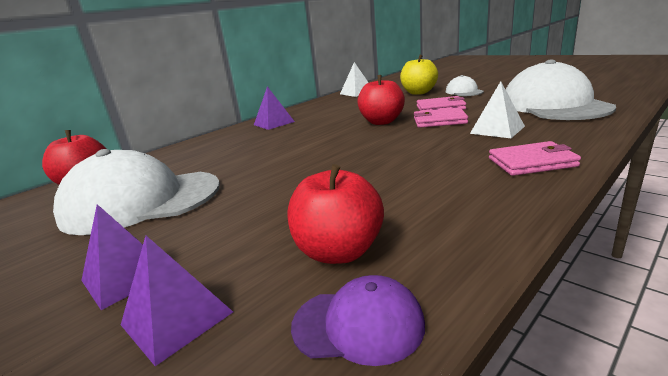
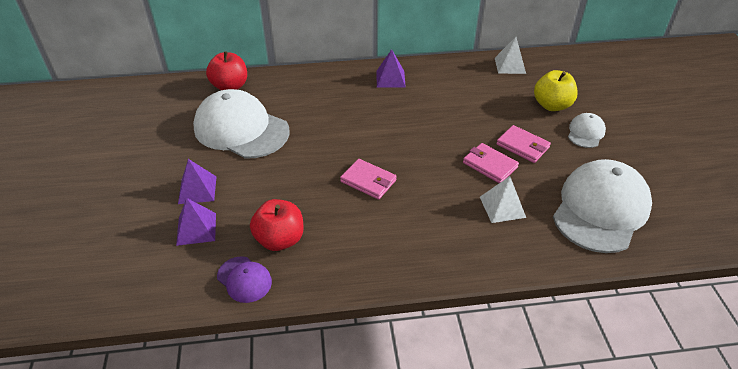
camera: 35 degrees right, 20 degrees up
(382, 122) = (454, 135): red apple -> none
(532, 162) = (455, 253): pink wallet -> pink wallet (368, 181)

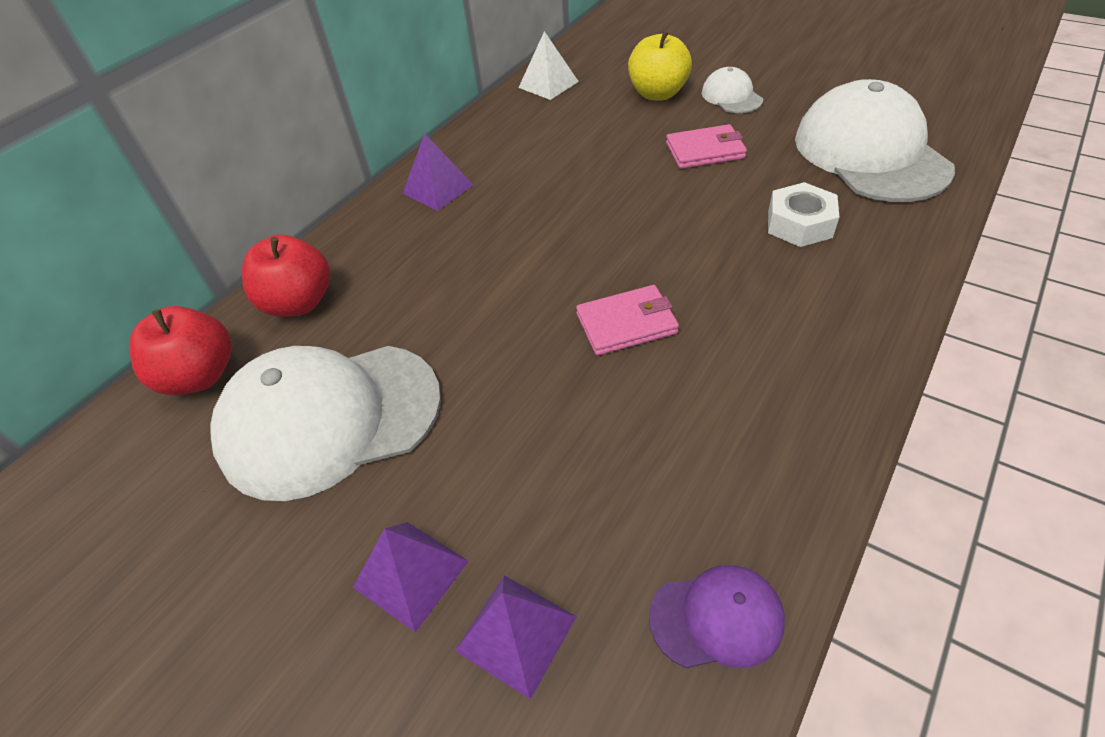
camera: 45 degrees left, 5 degrees up
(280, 239) = (659, 507): red apple -> red apple (299, 303)
(489, 165) = (712, 194): pink wallet -> none
(502, 207) = (799, 224): white pyramid -> white nut

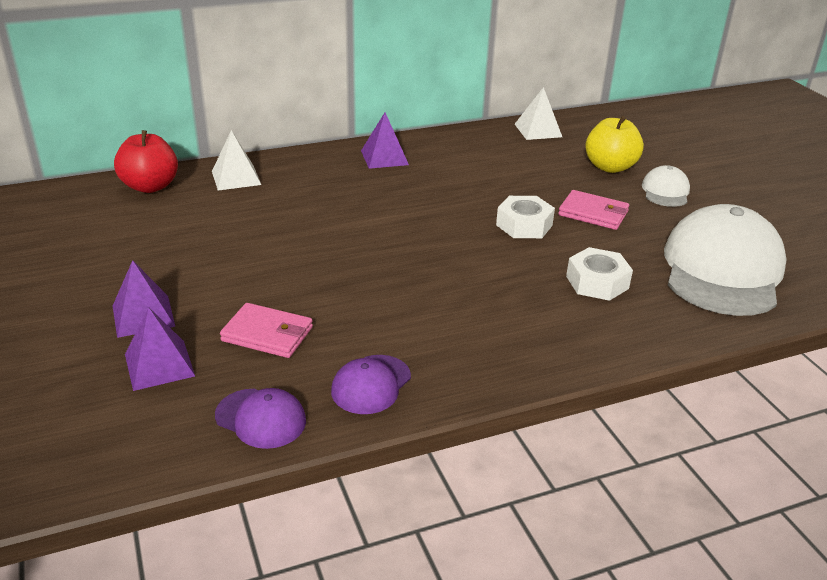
camera: 30 degrees right, 15 degrees down
(299, 303) = (236, 177): red apple -> white pyramid
(329, 419) = (186, 235): white cap -> none
(626, 323) = (401, 275): pink wallet -> pink wallet (267, 334)
(664, 196) = (524, 225): none -> white nut
(764, 483) = (371, 384): none -> purple cap

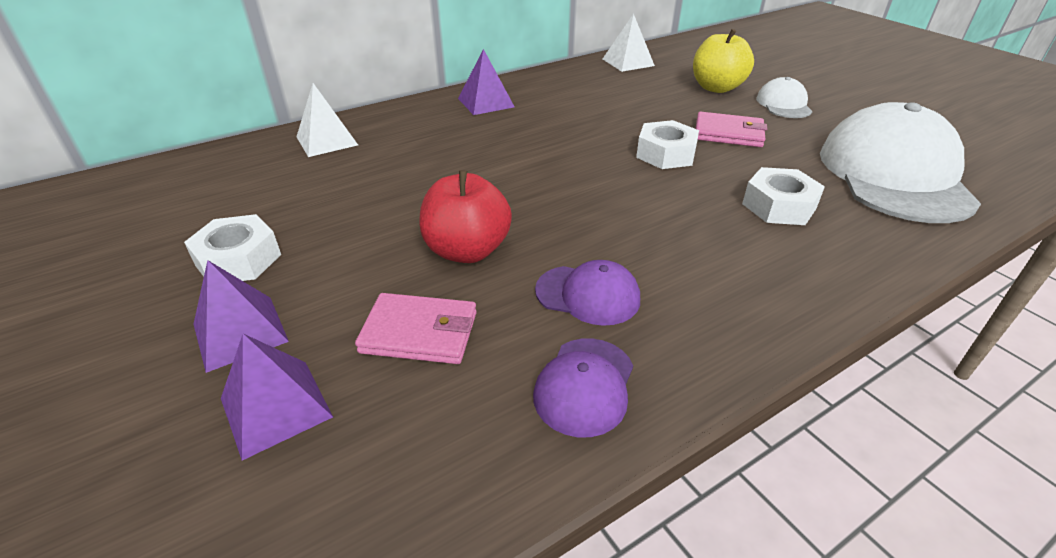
camera: 10 degrees left, 5 degrees up
(149, 266) = (238, 260): none -> white nut
(150, 186) = (224, 162): red apple -> red apple (467, 250)
(261, 418) = (449, 473): purple cap -> purple cap (588, 295)

